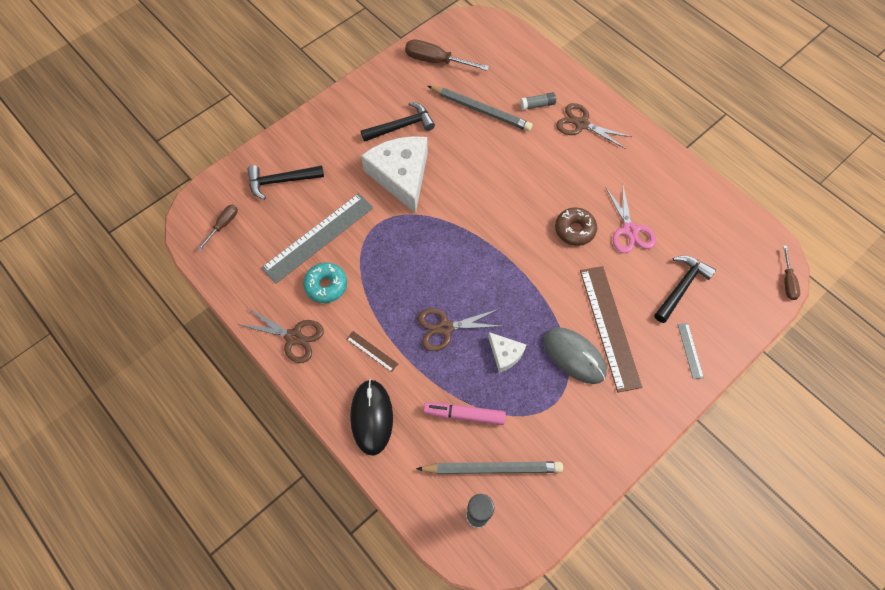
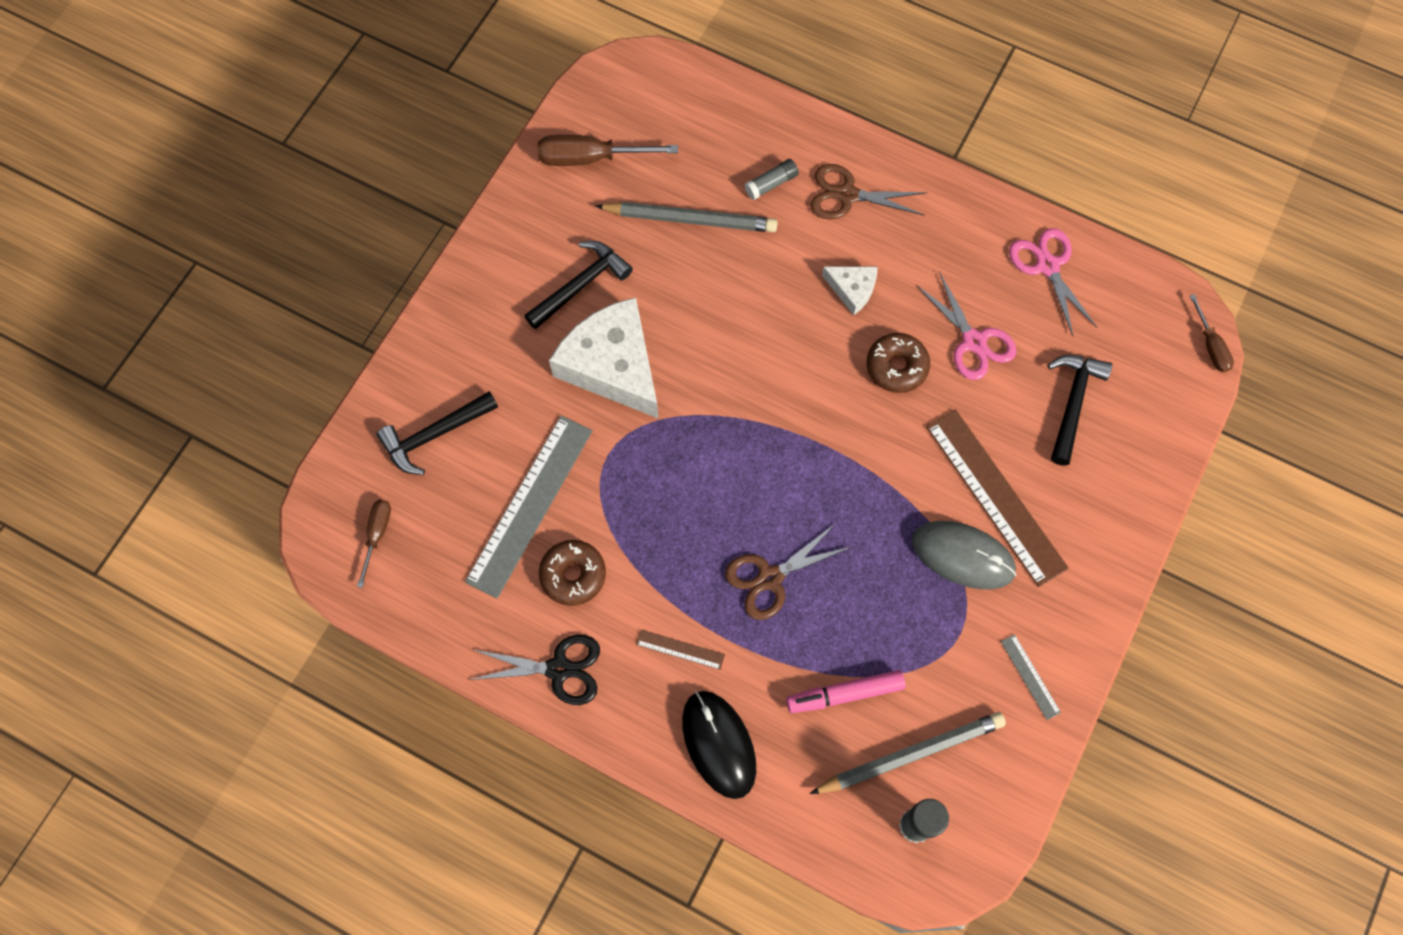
camera: 20 degrees left, 5 degrees up
(293, 337) = (558, 669): brown scissors -> black scissors
(326, 285) = (573, 575): turquoise donut -> brown donut
(505, 354) = (867, 586): white cheese -> white cheese (852, 289)
(690, 350) = (1114, 492): grey ruler -> grey ruler (1030, 676)
(694, 201) = (1047, 266): none -> pink scissors

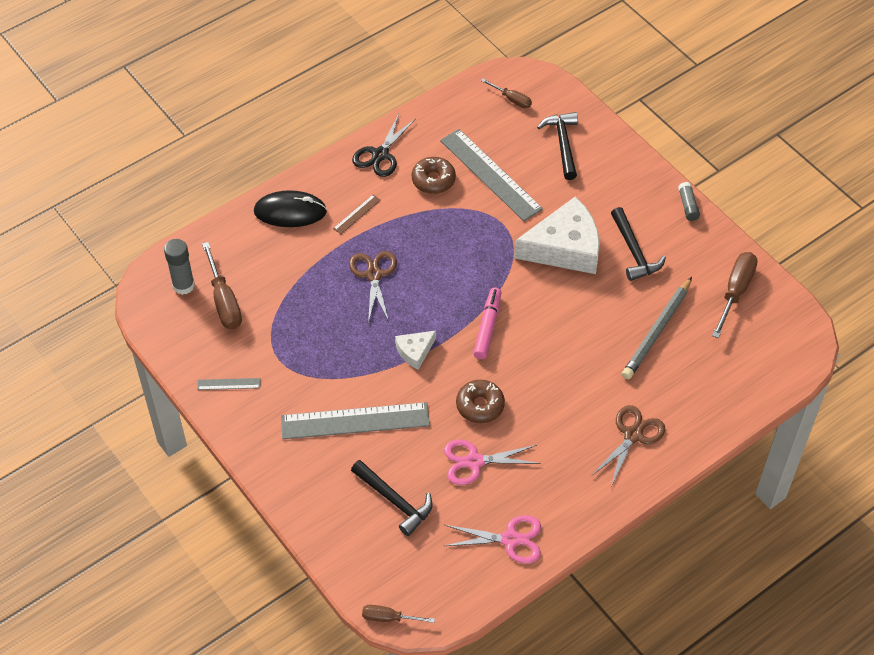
camera: 115 degrees right, 15 degrees down
(771, 184) = (664, 391): grey glue stick -> grey glue stick (688, 206)
(845, 694) = (280, 283): pink marker -> pink marker (487, 327)
(852, 289) = (553, 405): white cheese -> white cheese (415, 351)
(911, 754) = (224, 301): grey pencil -> brown screwdriver
(963, 556) = (326, 383): grey mouse -> none
(995, 496) = (355, 421): brown ruler -> grey ruler

